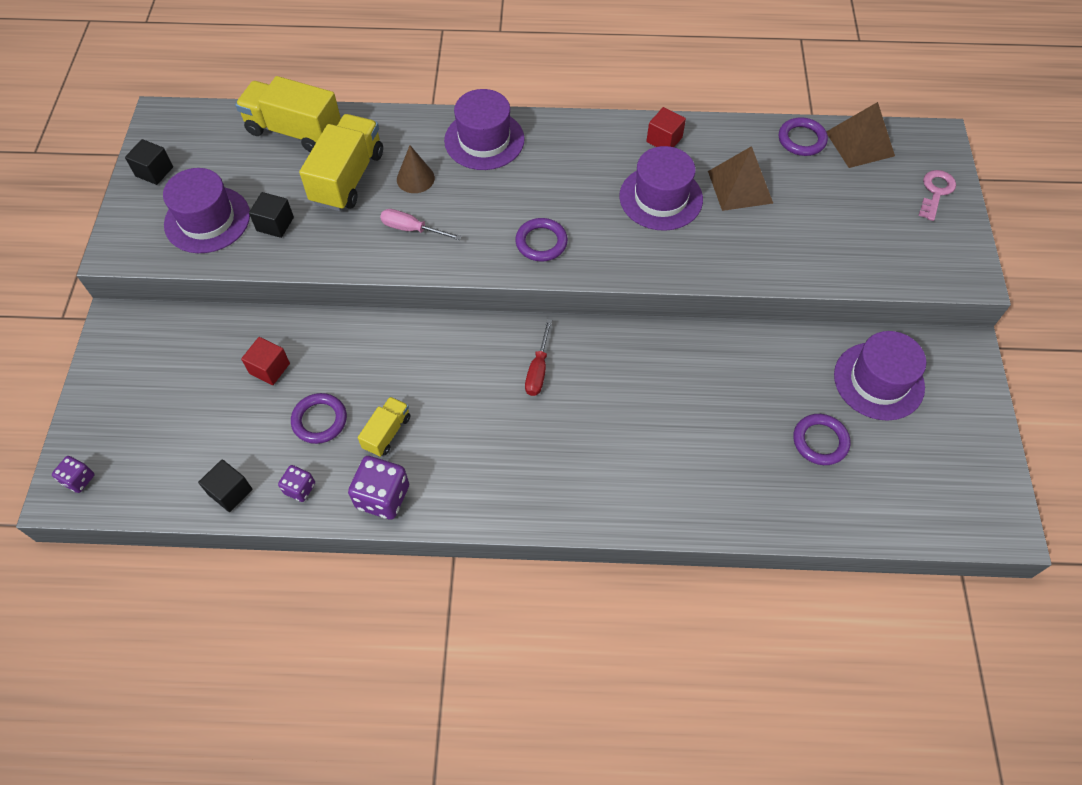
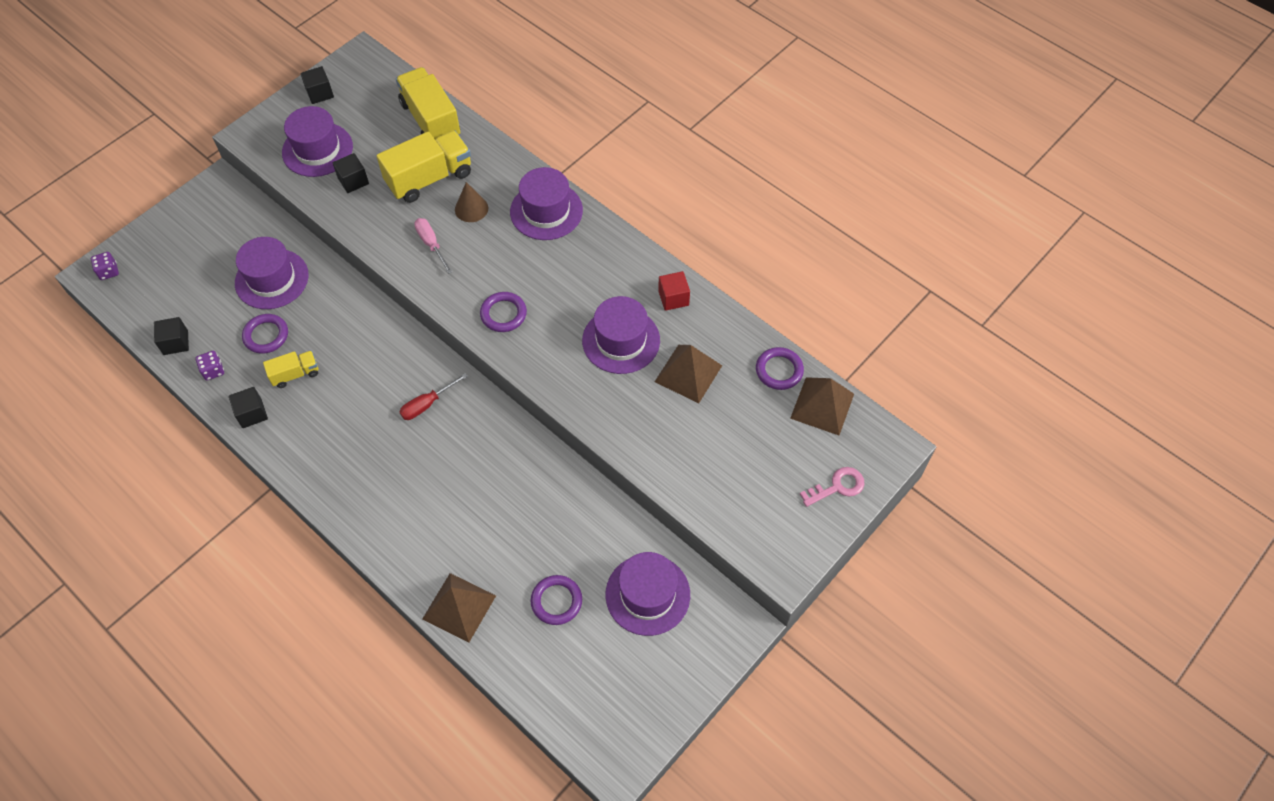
camera: 40 degrees right, 0 degrees up
(269, 368) = (272, 279): red cube -> purple hat
(383, 497) = (252, 413): purple dice -> black cube
(752, 509) = (459, 607): none -> brown pyramid

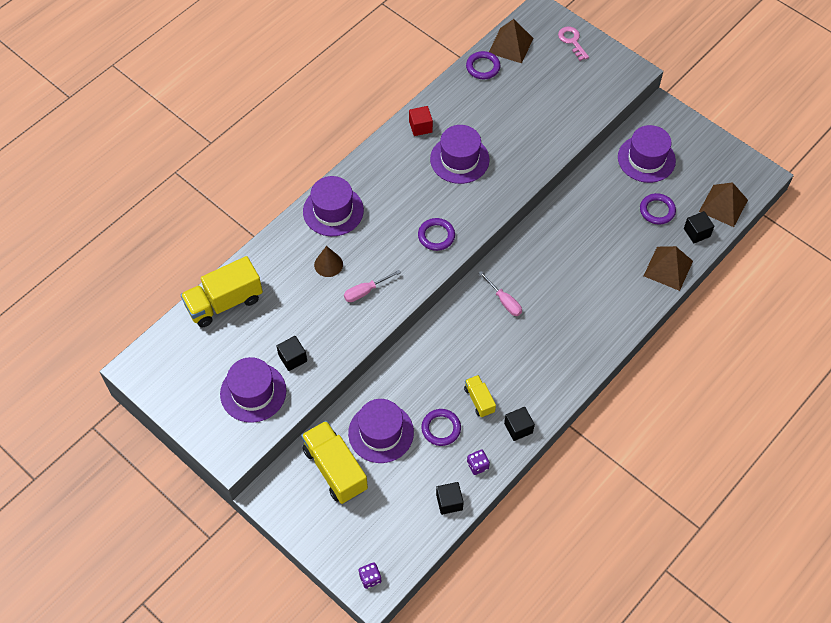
camera: 90 degrees left, 0 degrees up
(320, 93) = (181, 399): black cube -> black cube (696, 232)
(427, 404) = (504, 301): red screwdriver -> pink screwdriver
(429, 178) = (293, 298): yellow truck -> yellow truck (335, 469)
(688, 373) = (487, 119): brown pyramid -> brown pyramid (723, 205)

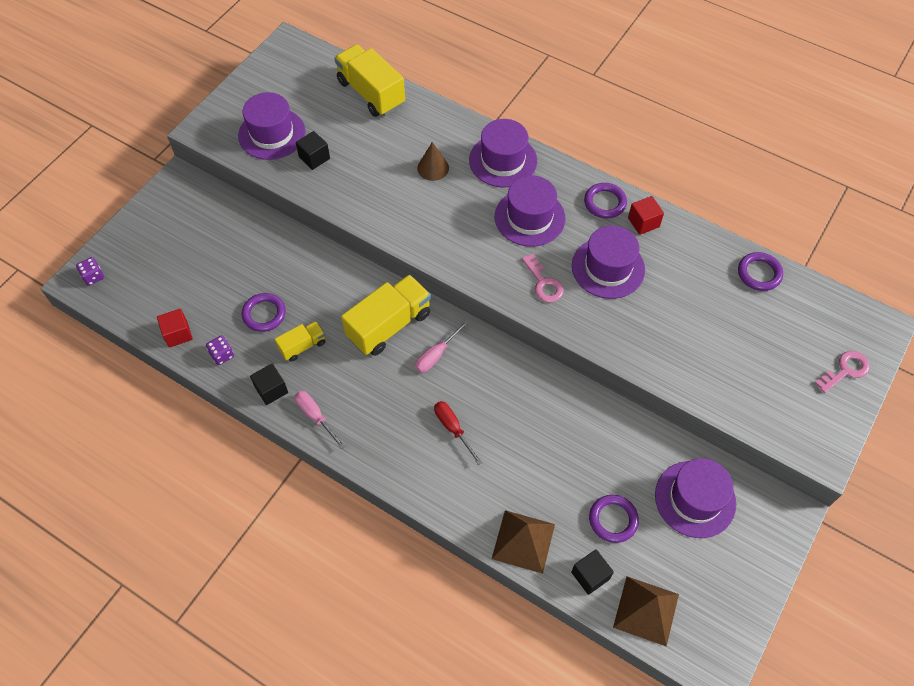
camera: 80 degrees right, 0 degrees up
(335, 469) = (210, 228): yellow truck -> yellow truck (389, 325)
(366, 291) = (405, 205): pink screwdriver -> pink screwdriver (315, 416)
(381, 432) = (254, 261): purple hat -> purple hat (529, 217)
(436, 236) = (492, 259): purple ring -> purple ring (605, 203)
(449, 502) = (178, 334): black cube -> red cube
(466, 204) = (544, 283): none -> pink key
(510, 45) = (807, 299): brown pyramid -> none
(572, 299) = (453, 428): none -> red screwdriver

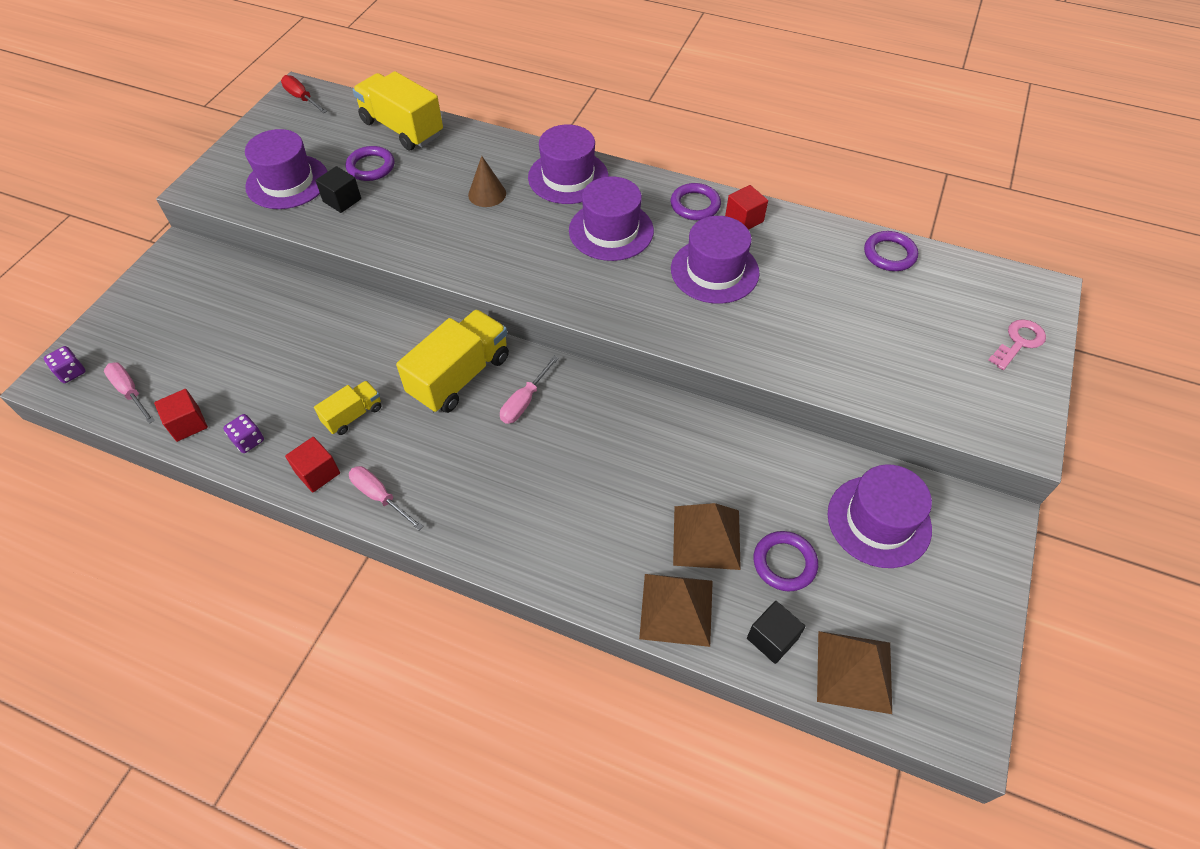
camera: 10 degrees left, 5 degrees down
(136, 300) = (130, 392): none -> pink screwdriver
(264, 314) = (299, 385): purple ring -> purple ring (371, 167)
(271, 390) = (317, 473): black cube -> red cube
(453, 428) = (560, 484): red screwdriver -> red screwdriver (302, 98)
(544, 283) = (642, 297): pink key -> none
(557, 489) = (706, 537): none -> brown pyramid

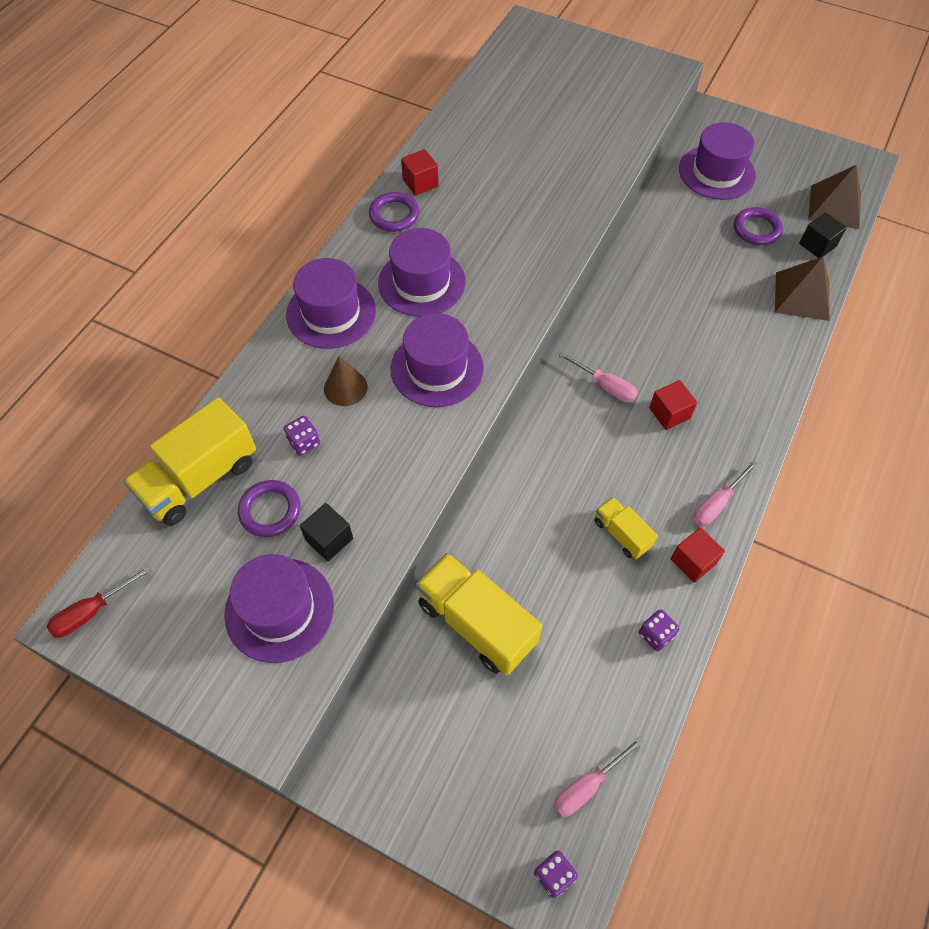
camera: 85 degrees left, 5 degrees up
(188, 424) = (634, 705): red cube -> red cube (669, 413)
(432, 177) = (304, 442): none -> purple dice
(460, 376) = (573, 439): yellow truck -> yellow truck (476, 623)
(706, 537) = (738, 271): brown pyramid -> none
(714, 271) = (486, 212): purple hat -> purple hat (437, 368)
(889, 254) = (478, 99): purple ring -> none
(1019, 342) = (579, 50): pink key -> none

